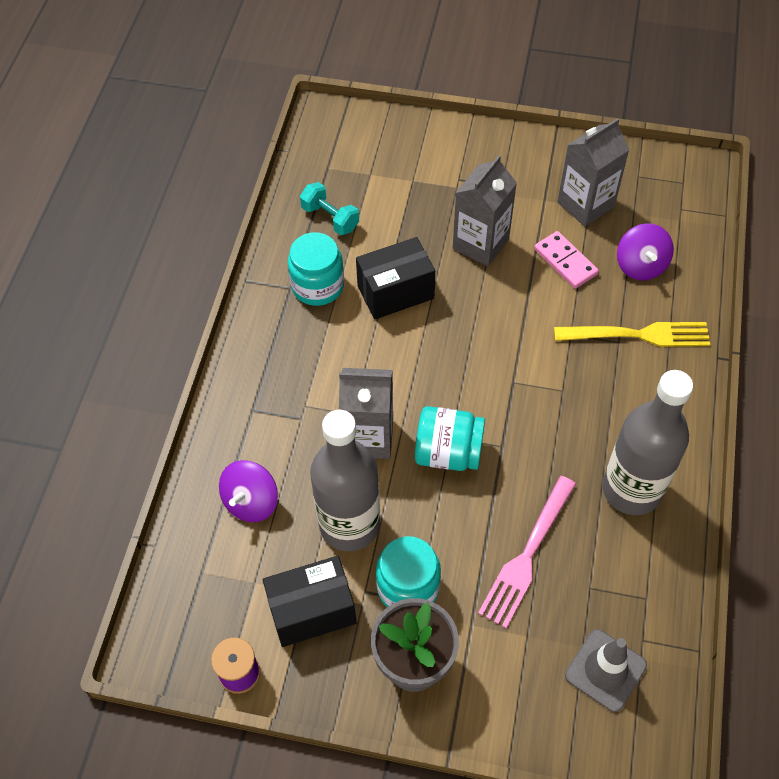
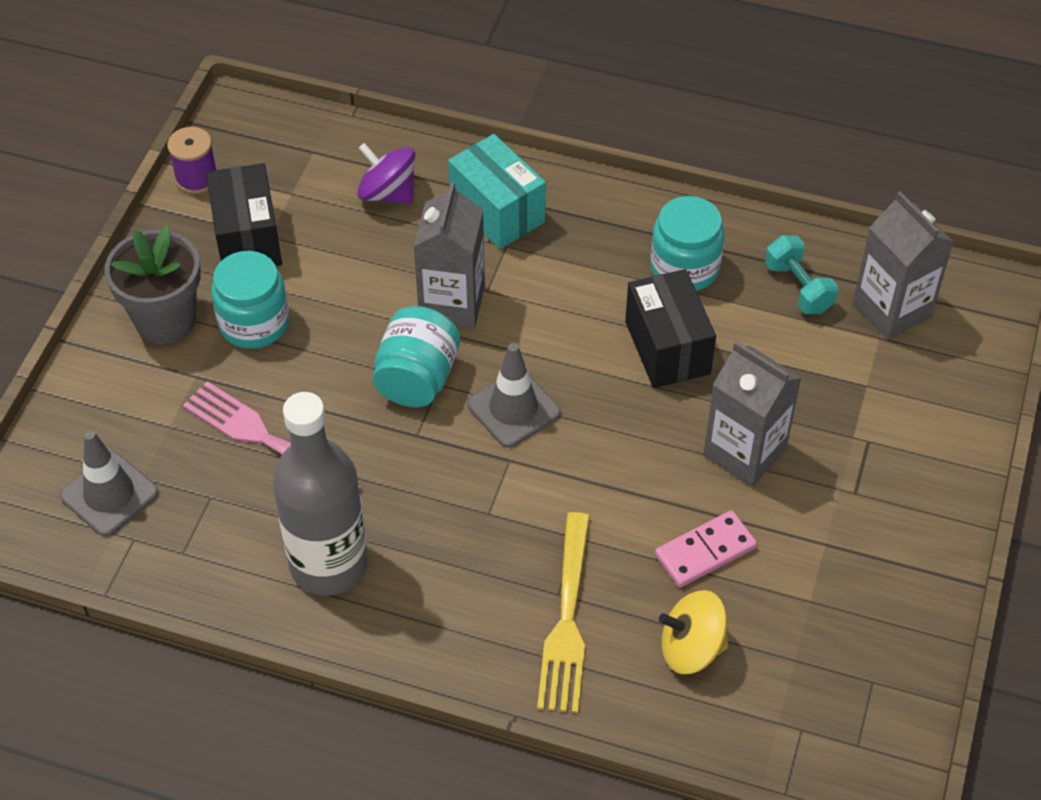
camera: 95 degrees right, 5 degrees down
(267, 416) = (497, 211): none -> turquoise box
(330, 218) = (798, 287): turquoise dumbbell -> turquoise dumbbell turned 75 degrees counterclockwise
(349, 525) = (341, 277): grey bottle -> none
(466, 384) = (513, 408): none -> grey traffic cone
(585, 205) = (814, 596): grey carton -> grey carton (892, 309)
(640, 265) = (691, 648): purple spinning top -> yellow spinning top

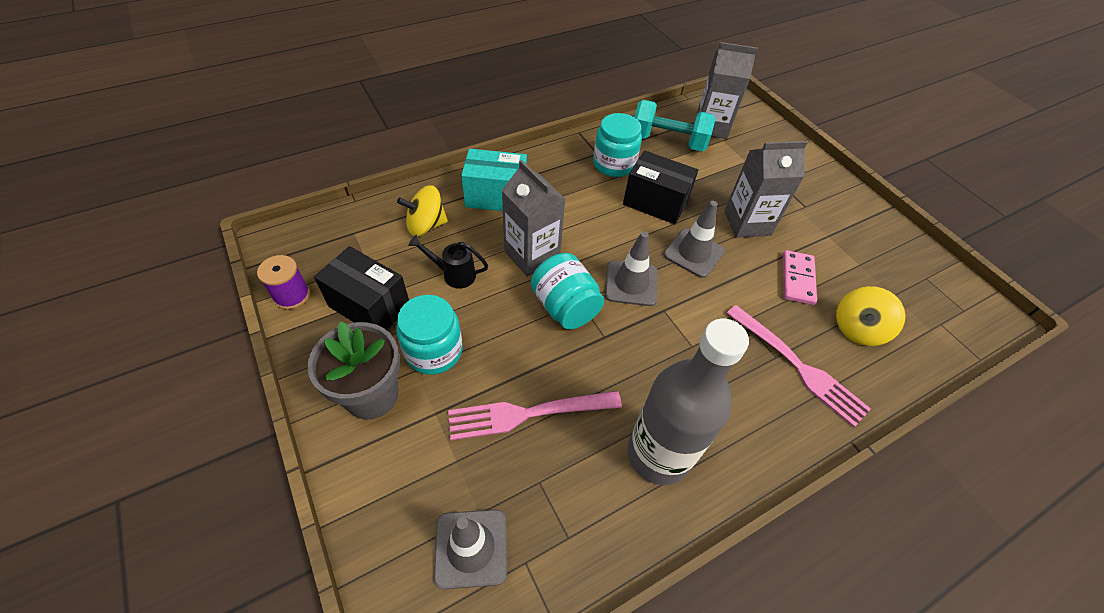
camera: 50 degrees left, 0 degrees up
(354, 265) = (454, 274): none -> black watering can
(388, 193) = (426, 225): purple spinning top -> yellow spinning top
(567, 620) = (799, 367): yellow fork -> pink fork
(627, 433) = (693, 253): none -> grey traffic cone
(798, 287) = (668, 141): turquoise dumbbell -> turquoise dumbbell, size x1.56

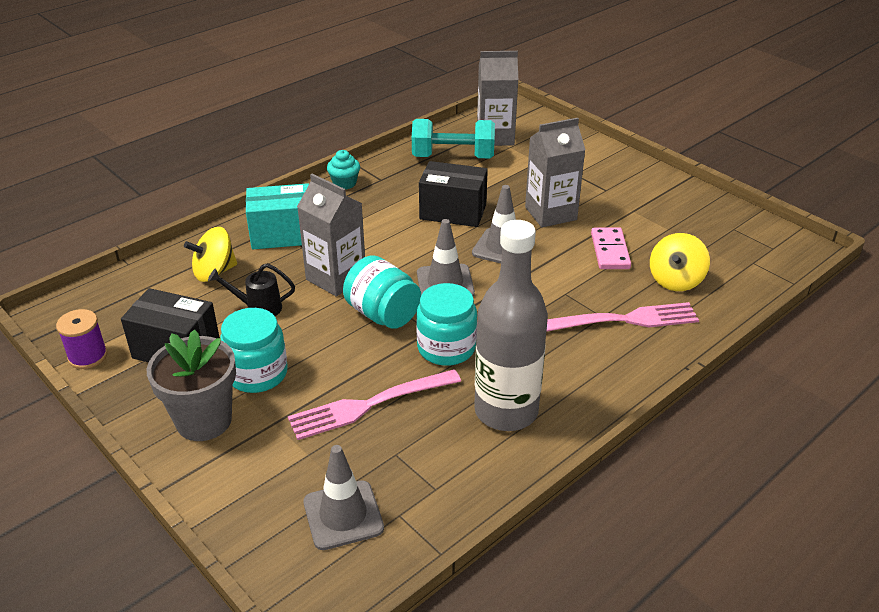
camera: 10 degrees left, 15 degrees down
(564, 151) = (344, 183): none -> turquoise cupcake
(614, 164) = (401, 186): turquoise jar -> turquoise jar (446, 348)
(799, 367) = (625, 320): pink fork -> pink fork turned 45 degrees counterclockwise

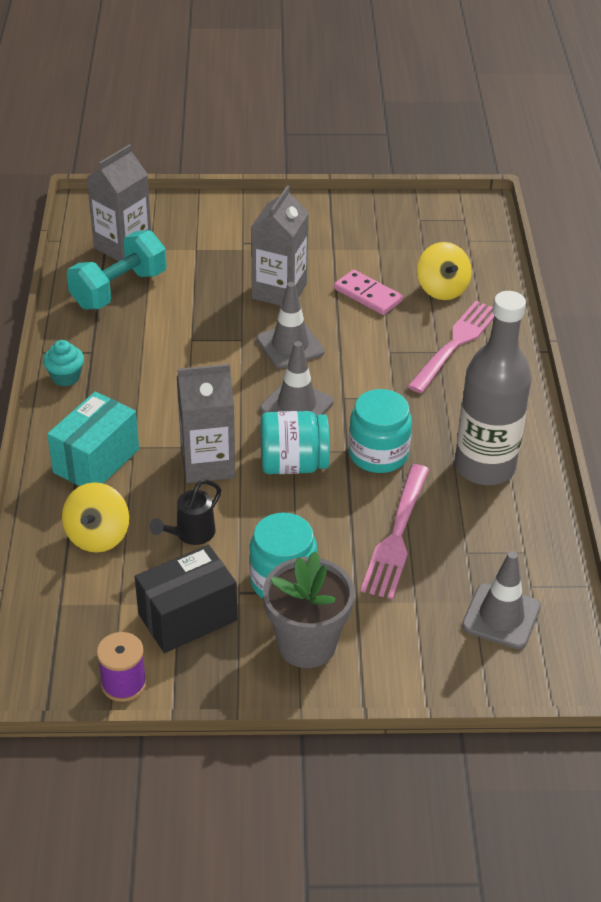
camera: 50 degrees left, 5 degrees up
(453, 212) = (203, 341): black box -> none

